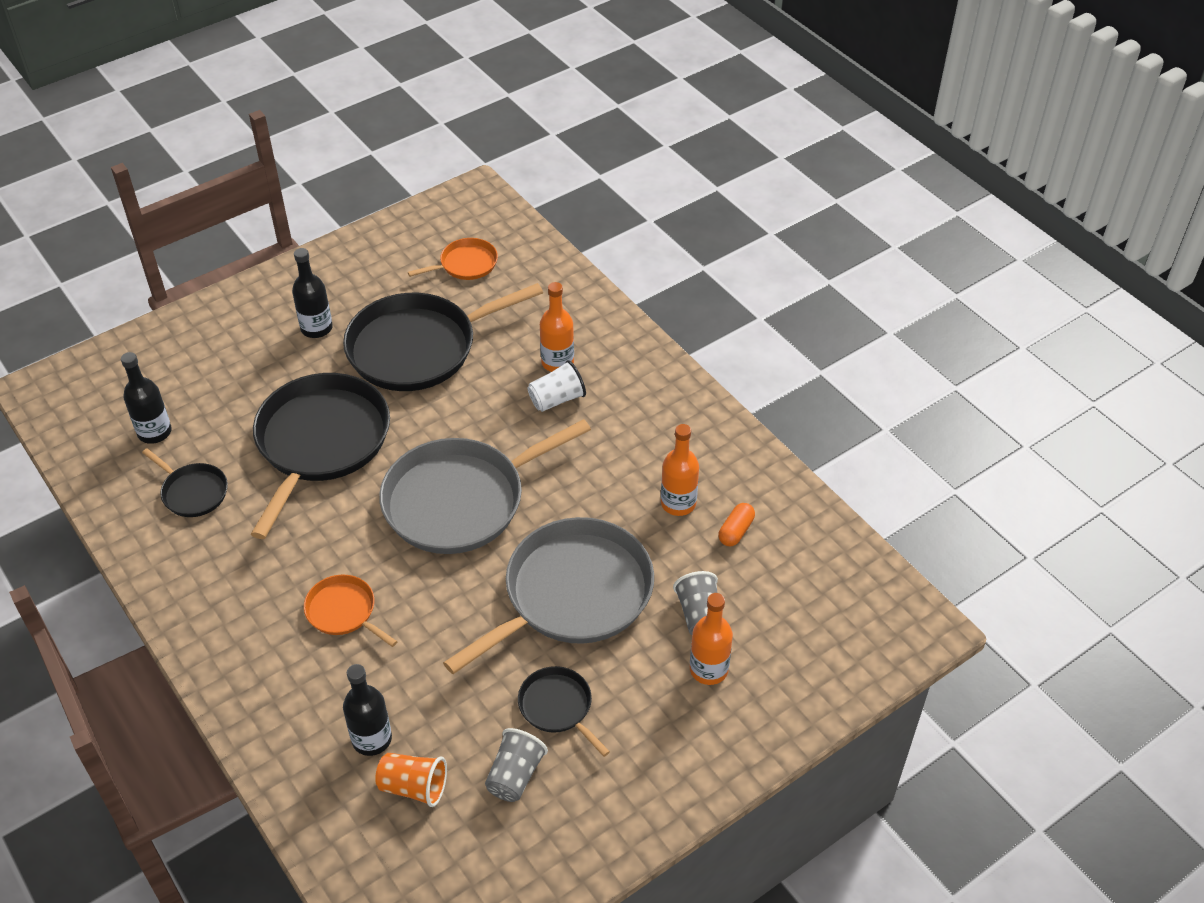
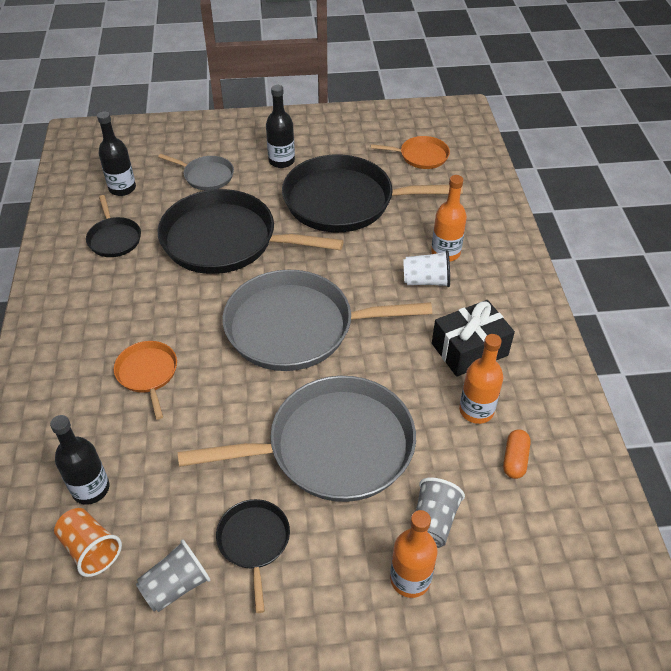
camera: 30 degrees right, 0 degrees up
(243, 379) = (206, 176): none -> grey pan
(320, 442) = (225, 240): black pan -> black pan turned 120 degrees counterclockwise
(639, 449) = (469, 349): none -> black gift
(736, 531) = (515, 459): orange capsule -> orange capsule turned 45 degrees counterclockwise

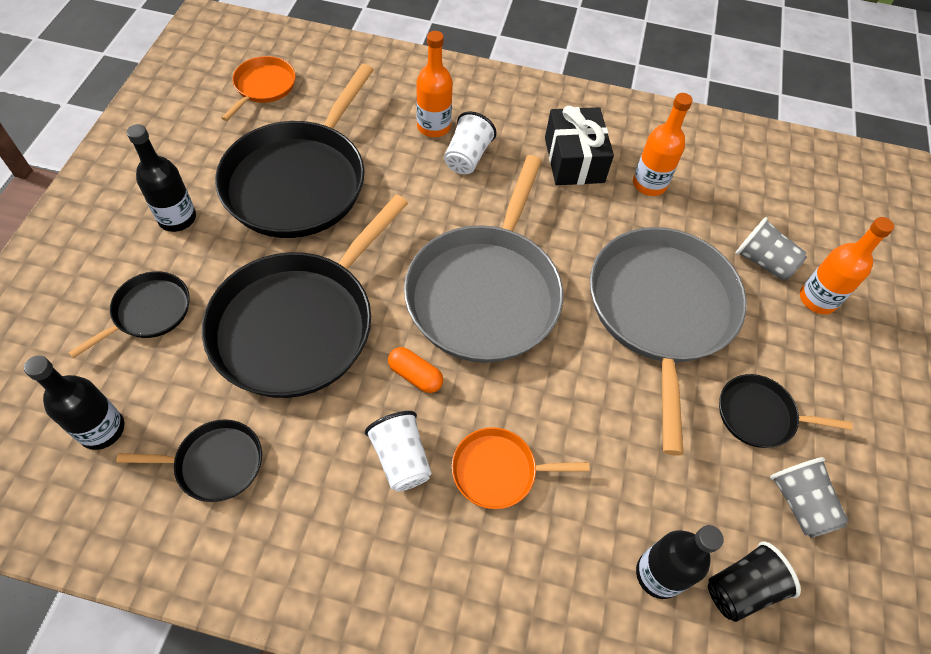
camera: 75 degrees left, 10 degrees up
(91, 549) = (742, 588): orange cup -> black cup
(142, 320) = (401, 459): none -> white cup
(206, 176) = (149, 312): grey pan -> black pan
(515, 459) = (710, 179): orange capsule -> orange capsule (415, 375)

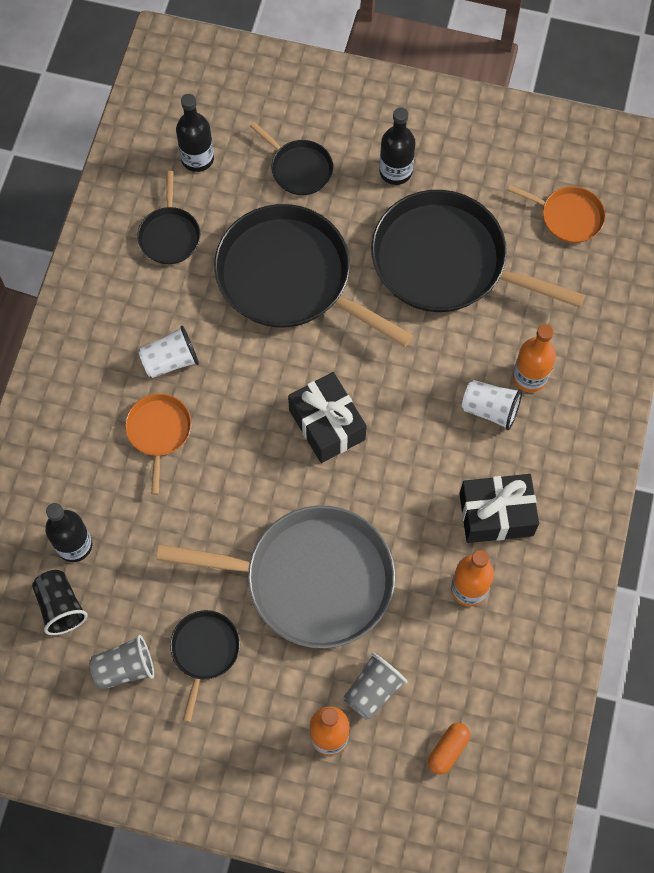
camera: 95 degrees right, 10 degrees up
(415, 375) = (242, 369): orange capsule -> orange capsule (448, 750)
(485, 292) = (327, 424): grey pan -> black gift

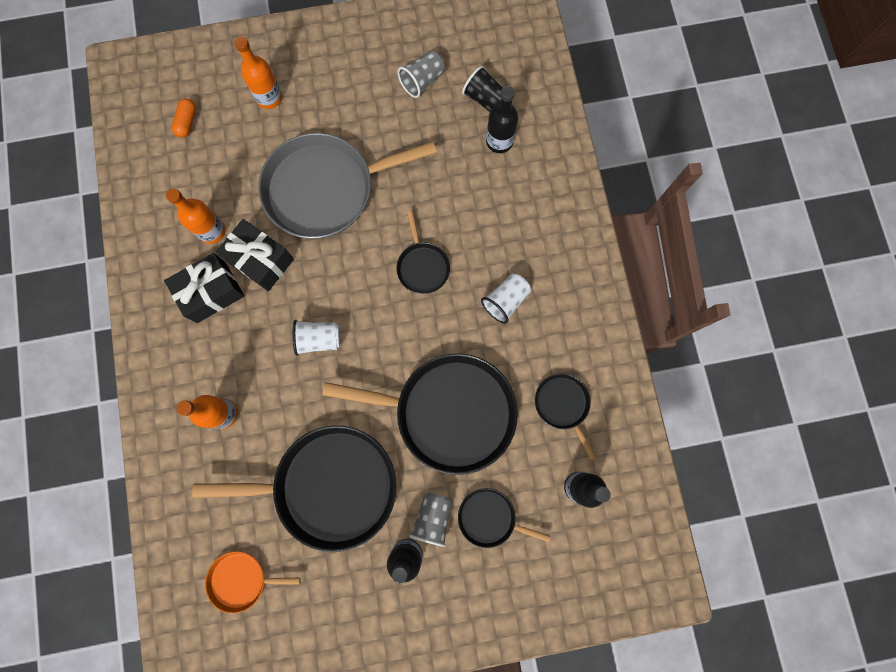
camera: 155 degrees right, 10 degrees up
(159, 432) = (484, 244): orange pan -> none
(204, 651) = (375, 113): black pan -> black pan (422, 266)
(327, 424) = (364, 304): black gift -> black gift (261, 260)
(373, 690) = (252, 137): grey cup -> grey cup (433, 518)
(490, 409) = (245, 372): white cup -> white cup (318, 339)

